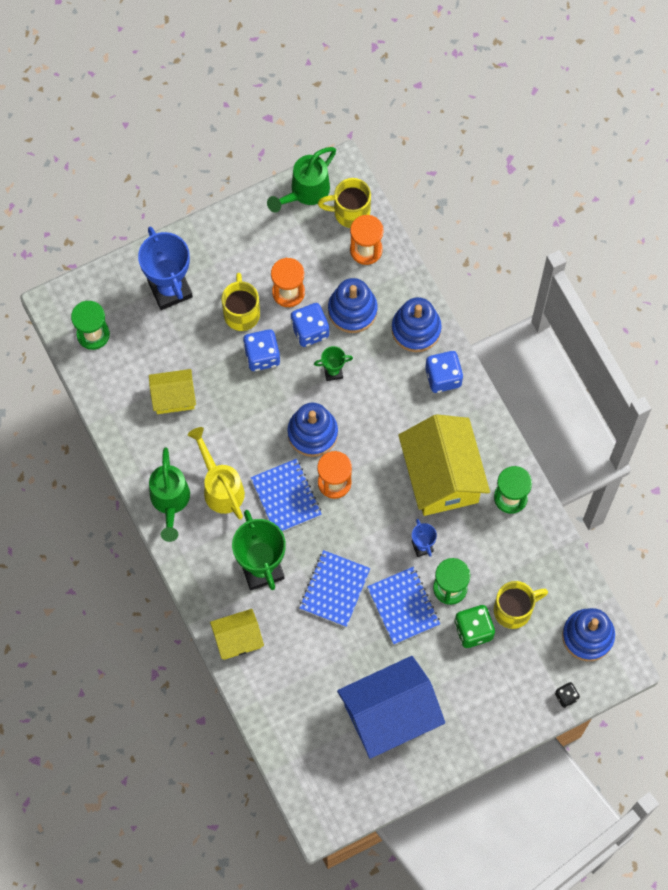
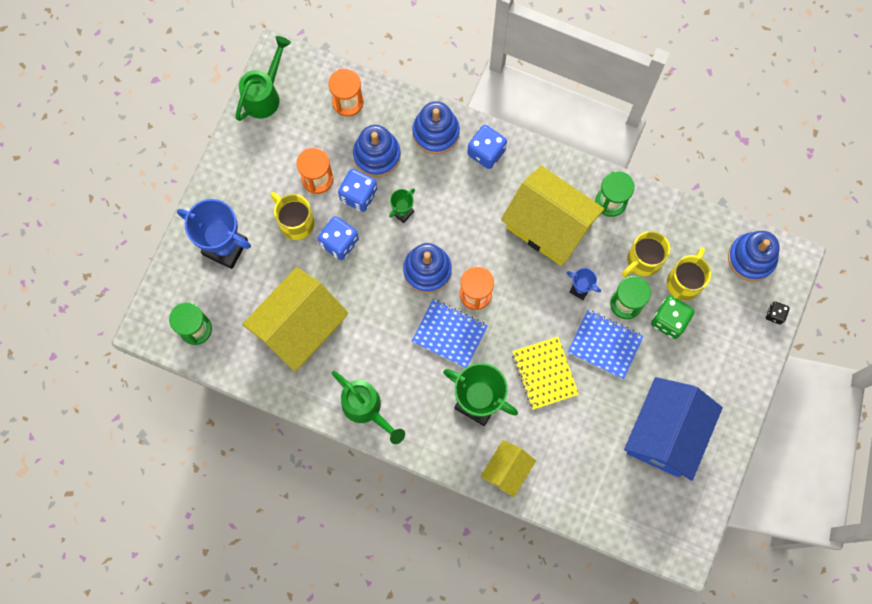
camera: 40 degrees left, 5 degrees up
(174, 397) = (300, 327): yellow house -> yellow house, size x1.86
(220, 487) = (394, 366): yellow watering can -> none
(305, 193) = (265, 94): green watering can -> green watering can turned 150 degrees counterclockwise
(334, 589) = (544, 373): blue notebook -> yellow notebook
(350, 212) = (311, 83): yellow mug -> yellow mug (643, 261)

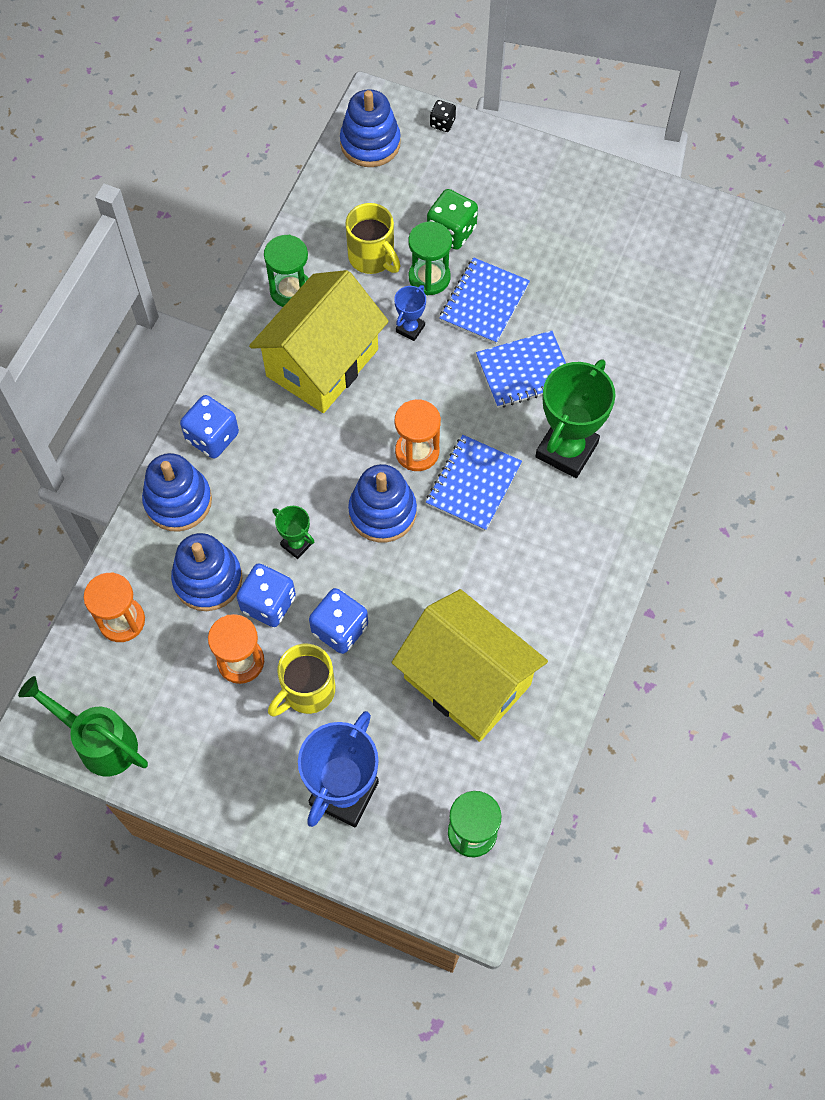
camera: 90 degrees left, 10 degrees down
(366, 409) = (583, 589): green watering can -> none
(507, 470) = (655, 416): yellow house -> none
(544, 373) = (524, 371): yellow notebook -> blue notebook
(665, 433) = (596, 241): blue house -> none
(684, 282) = (400, 214): yellow mug -> none

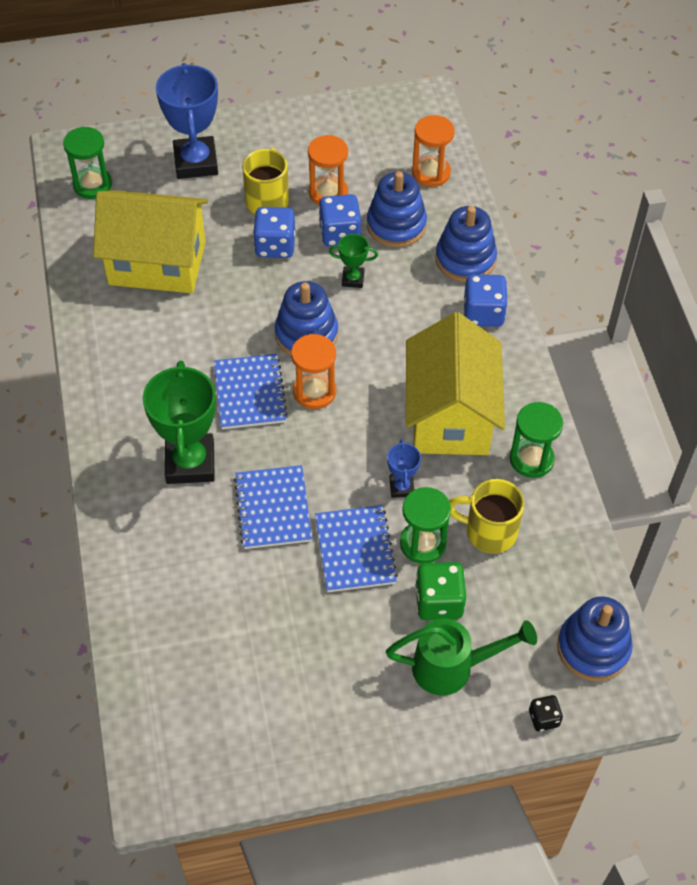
camera: 145 degrees right, 10 degrees down
(99, 742) = (380, 109): green watering can -> green watering can (453, 667)
(524, 371) = (273, 509): blue notebook -> blue notebook turned 45 degrees counterclockwise

